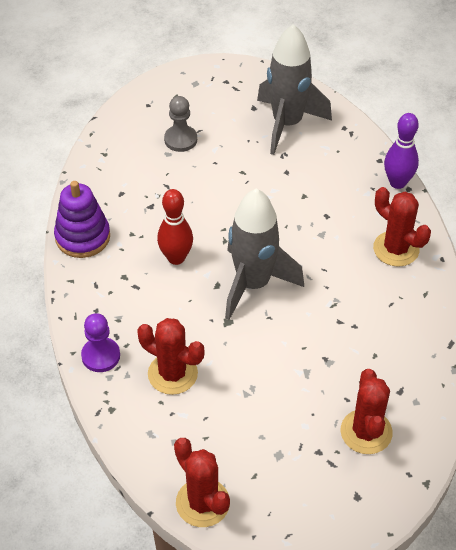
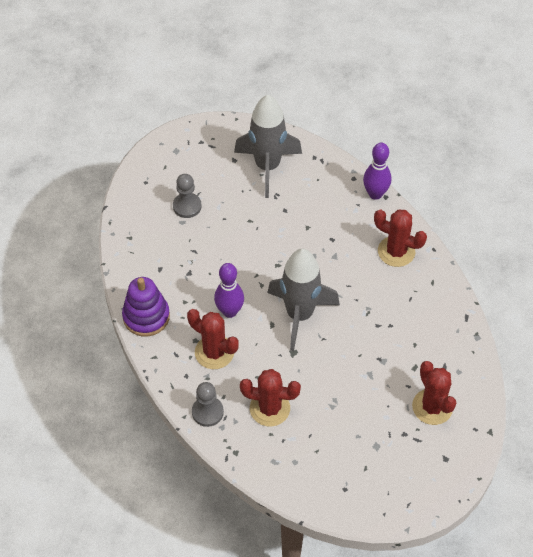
camera: 20 degrees left, 5 degrees up
(101, 356) = (207, 412): purple pawn -> grey pawn
(176, 258) = (229, 311): red bowling pin -> purple bowling pin
(202, 503) = (336, 501): red cactus -> red cactus (214, 352)

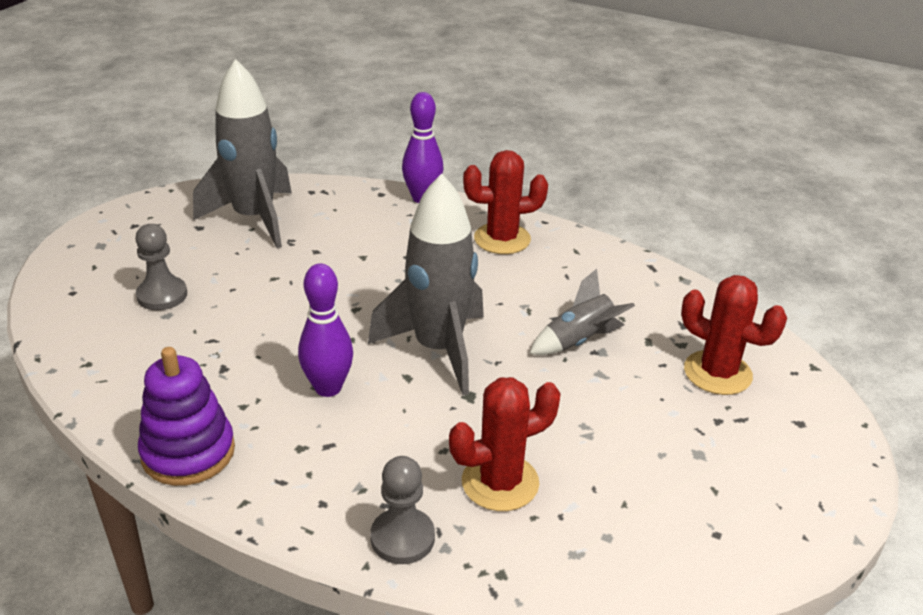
camera: 35 degrees left, 20 degrees down
(214, 352) = (345, 449): red cactus -> none
(377, 347) = (579, 341): none -> grey rocket

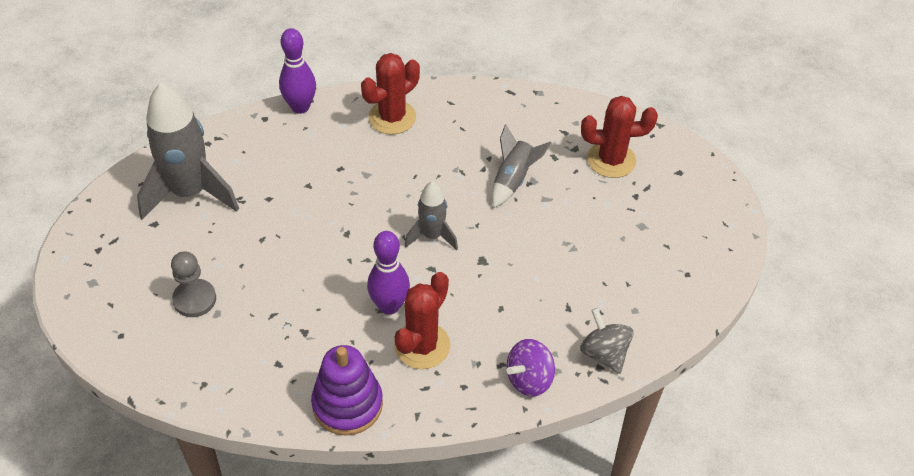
camera: 35 degrees left, 15 degrees up
(402, 538) = (529, 379): grey pawn -> purple spinning top
(438, 349) = (432, 236): grey rocket -> grey rocket, size x0.54
(500, 482) = (551, 311): red cactus -> red cactus (422, 346)
(522, 562) = (604, 353): none -> grey spinning top

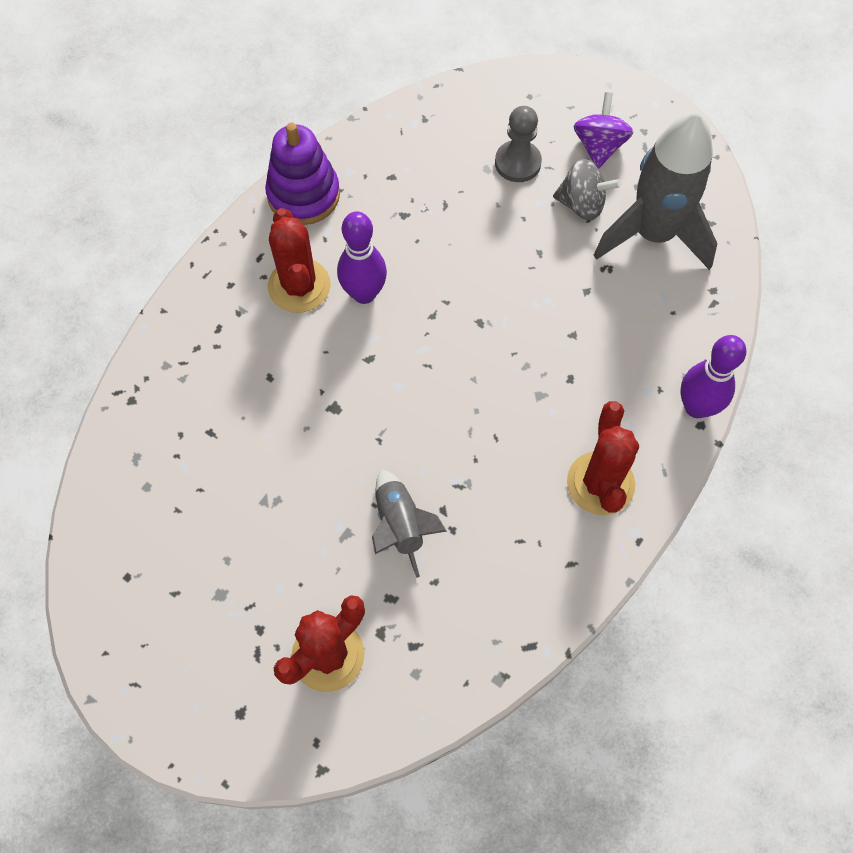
camera: 135 degrees right, 15 degrees up
(432, 236) = (405, 389): grey rocket -> none
(529, 379) = (182, 336): purple spinning top -> purple spinning top (599, 146)
(604, 353) = (138, 417): grey spinning top -> grey spinning top (582, 204)

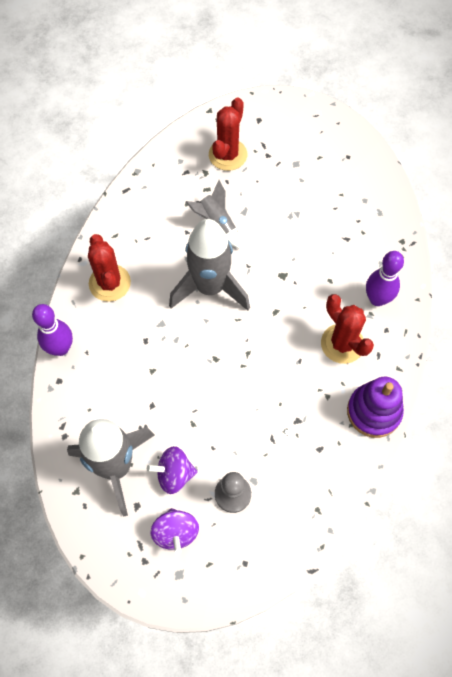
camera: 160 degrees right, 0 degrees up
(364, 293) = (298, 353): purple bowling pin -> purple bowling pin (377, 299)
(449, 425) = (210, 287): none -> grey rocket
(582, 204) = (174, 474): grey spinning top -> purple spinning top

